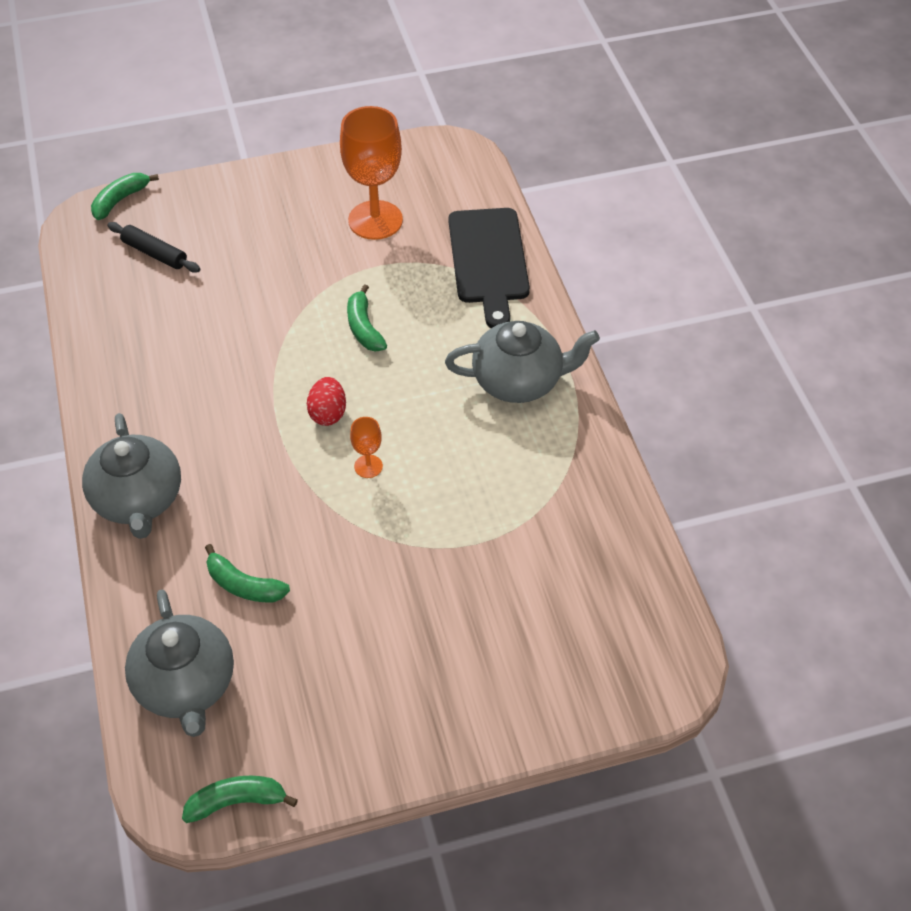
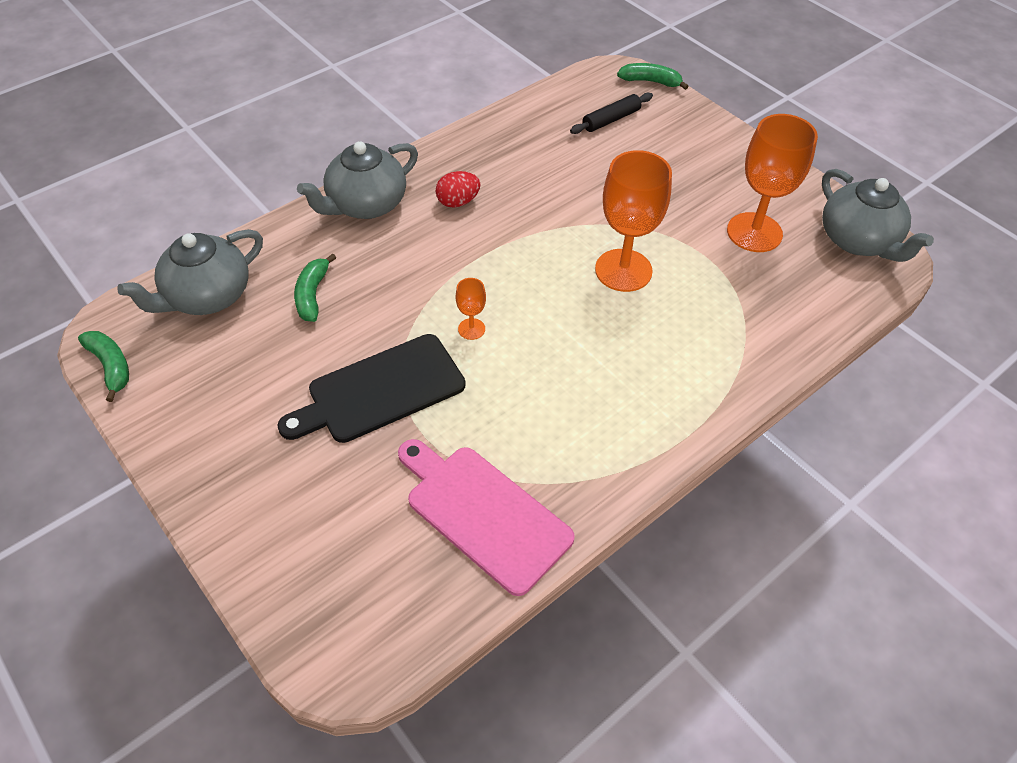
camera: 65 degrees right, 0 degrees up
(155, 253) = (611, 120): black rolling pin -> black rolling pin turned 45 degrees clockwise
(328, 413) = (513, 281): red egg -> red egg (458, 202)
(364, 327) = (623, 270): green banana -> orange goblet
(488, 261) = (770, 329): black cutting board -> black cutting board (380, 390)
(519, 381) = (636, 405): grey teapot -> grey teapot (858, 241)
(575, 527) = (483, 513): none -> pink cutting board

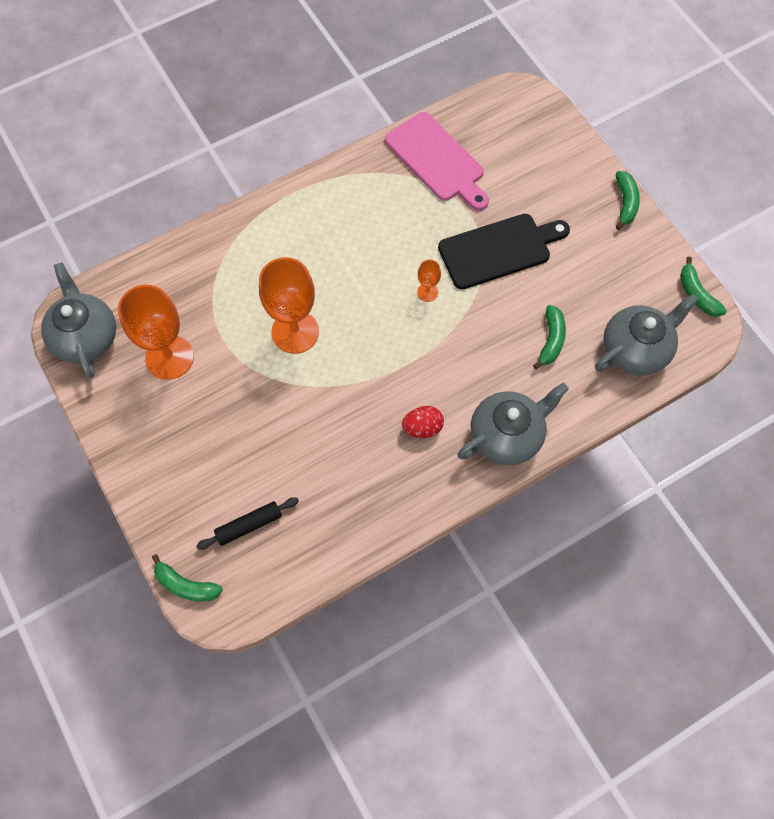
camera: 170 degrees left, 15 degrees up
(186, 481) = (625, 203): none -> green banana

